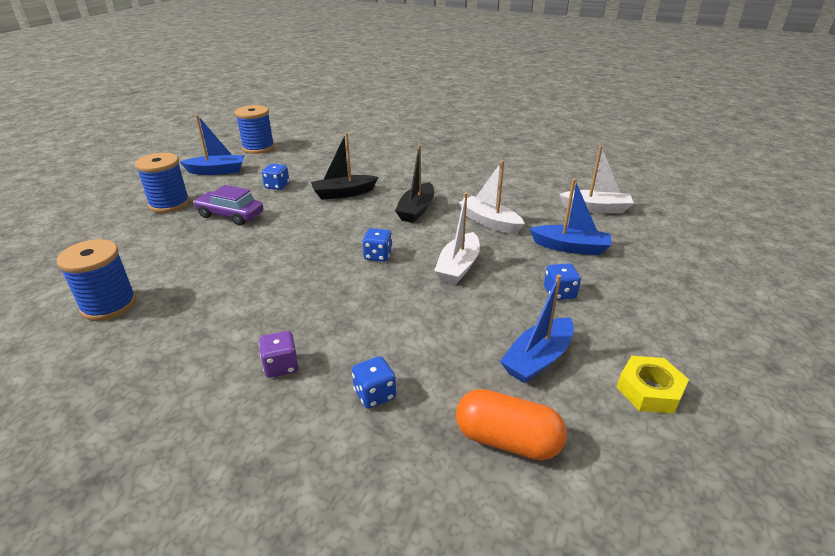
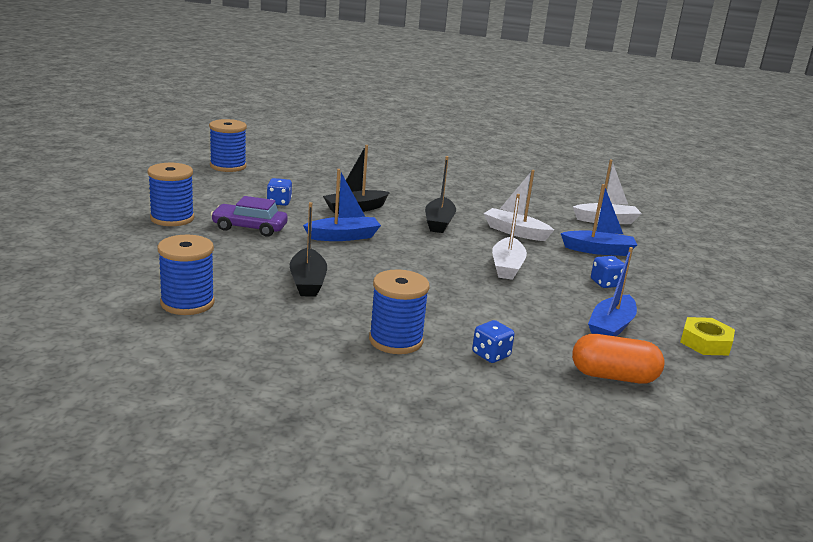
camera: 15 degrees left, 10 degrees down
(217, 171) = (199, 188): blue boat -> blue boat (343, 236)
(241, 281) = (307, 282): none -> black boat
(281, 366) = (396, 340): purple dice -> blue spool
(378, 256) = (426, 259): blue dice -> none

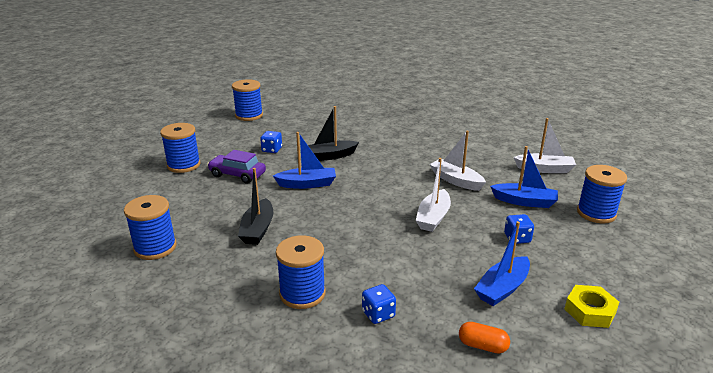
camera: 15 degrees right, 5 degrees up
(439, 222) = (393, 170): black boat -> none
(613, 376) = (482, 346): orange capsule -> orange capsule, size x0.62
(676, 259) = (596, 213): none -> blue spool

